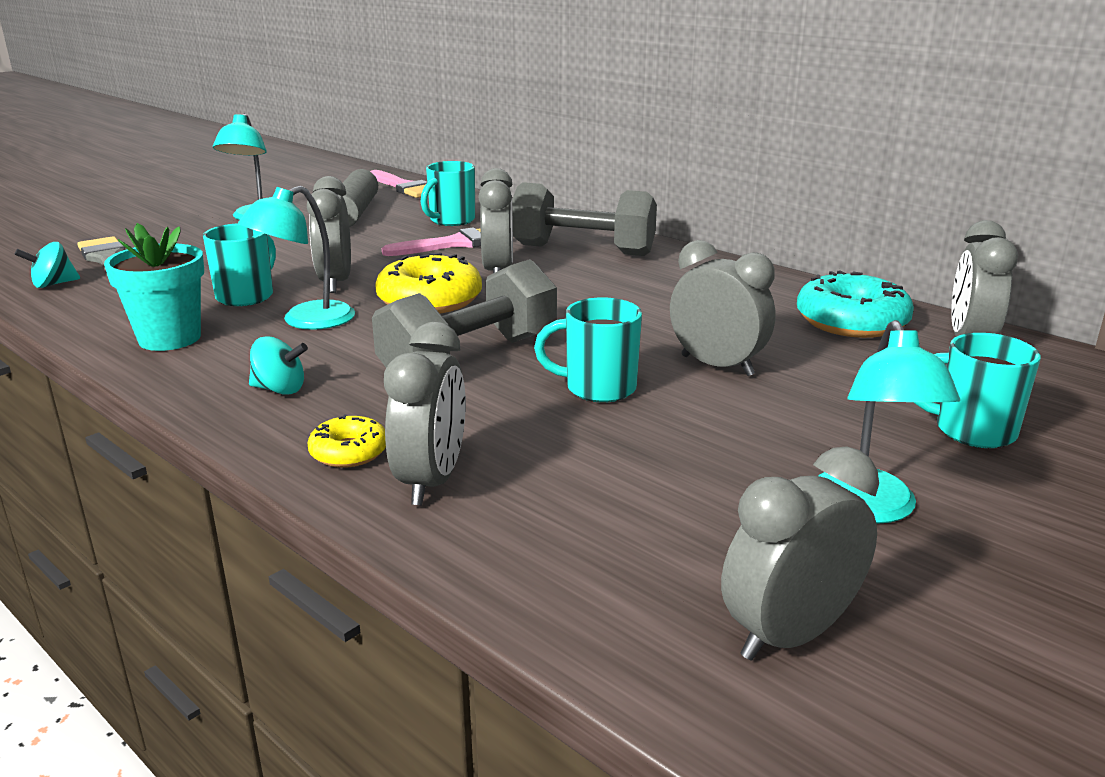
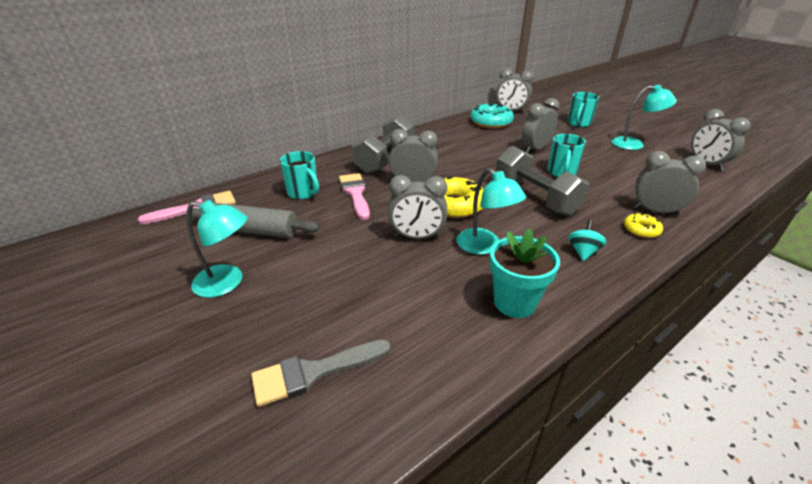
camera: 80 degrees left, 10 degrees up
(53, 284) = (378, 403): turquoise spinning top -> none
(246, 296) = (435, 273): turquoise mug -> none

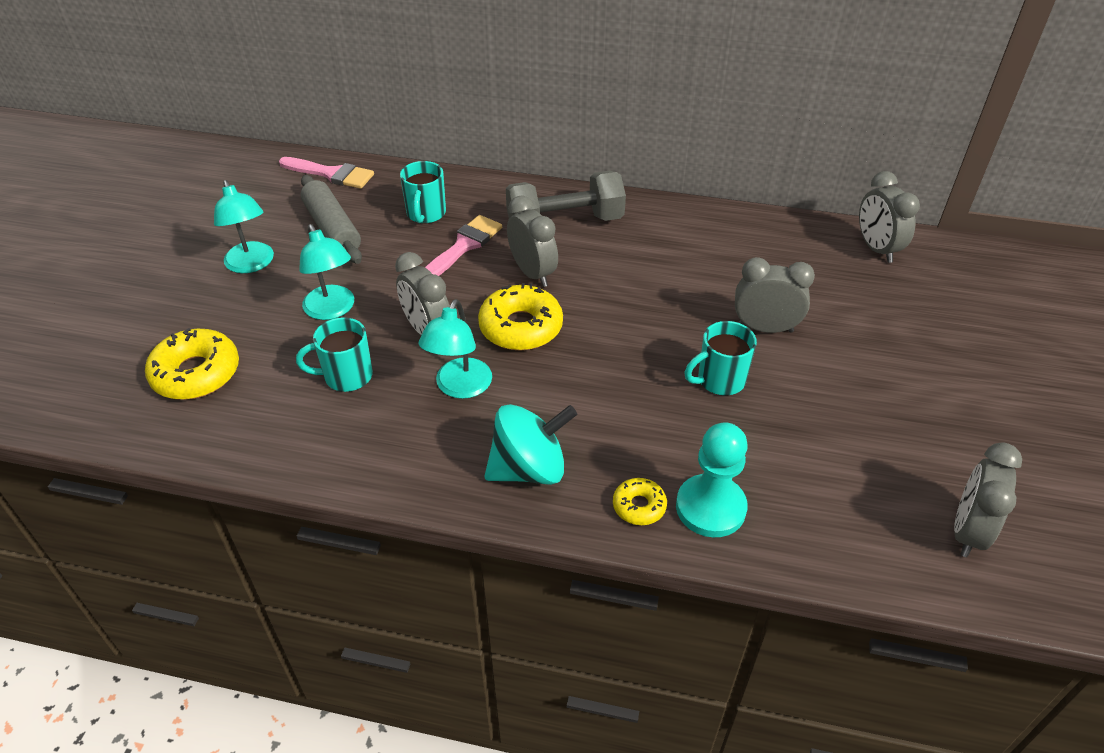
camera: 50 degrees right, 10 degrees up
(313, 372) = (196, 373): grey brush -> yellow donut
(491, 122) = (800, 249): turquoise donut -> none
(514, 302) = (383, 449): turquoise flower pot -> none
(535, 197) = (615, 383): grey dumbbell -> none
(578, 123) = (933, 335): turquoise mug -> turquoise mug (346, 376)
(583, 252) = (529, 468): turquoise spinning top -> turquoise spinning top, size x1.91
(634, 144) = (934, 424): turquoise lamp -> turquoise lamp (332, 310)
(655, 211) = (710, 507): grey clock -> turquoise pawn

